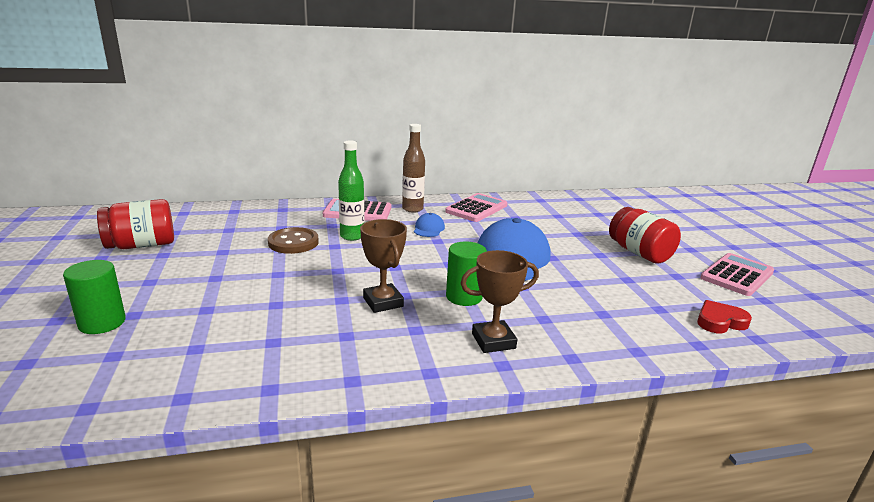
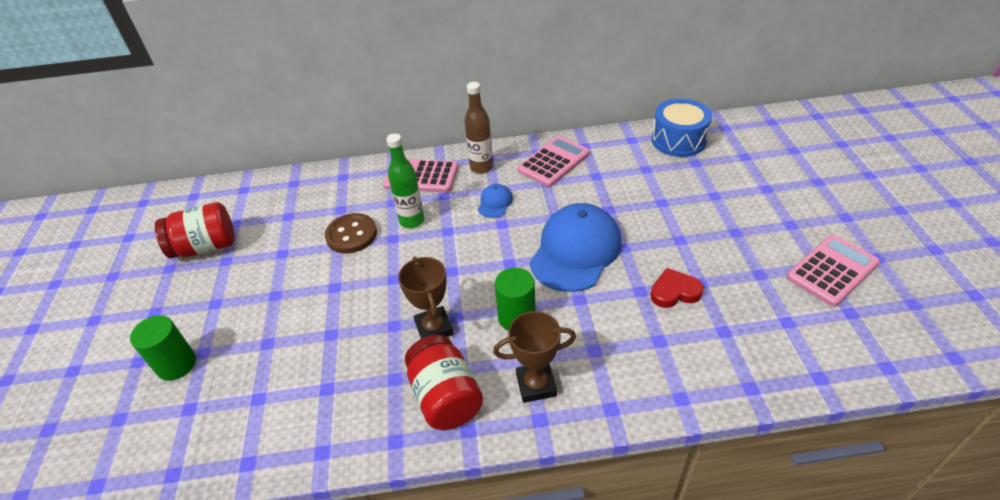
camera: 10 degrees right, 20 degrees up
(580, 202) = (678, 140): none -> blue drum
(639, 253) = (726, 235): red jar -> red jar (445, 397)
(720, 321) = (786, 351): red heart -> red heart (674, 292)

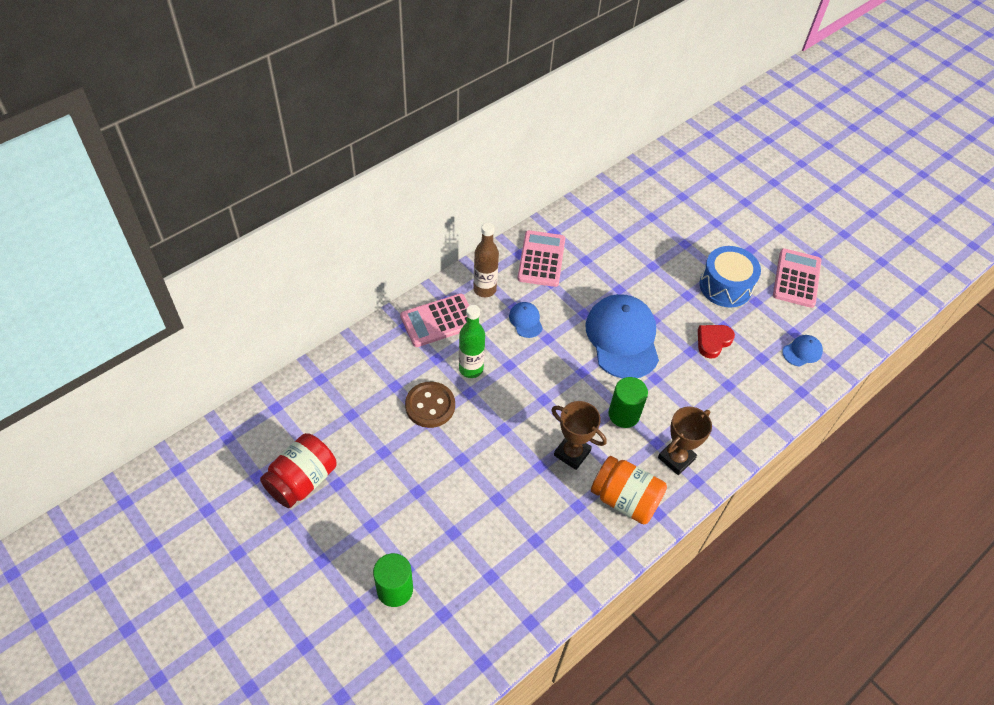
camera: 40 degrees left, 10 degrees up
(445, 397) = (625, 499): red jar -> orange jar
(678, 140) = (624, 198): blue drum -> blue drum (725, 286)
(783, 346) = (802, 351): none -> blue cap

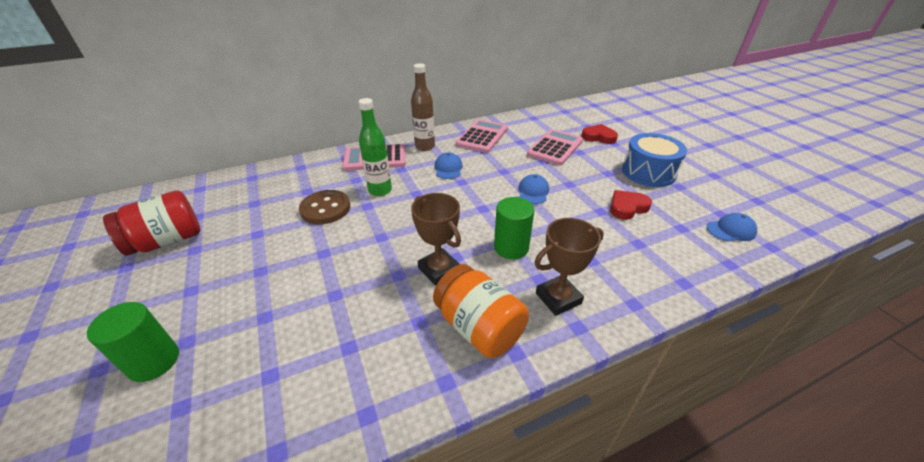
camera: 20 degrees right, 15 degrees down
(622, 338) = (533, 191): blue cap -> blue cap, size x0.44
(667, 235) = (598, 137): none -> red heart
(796, 278) = (725, 177): pink calculator -> pink calculator (555, 148)

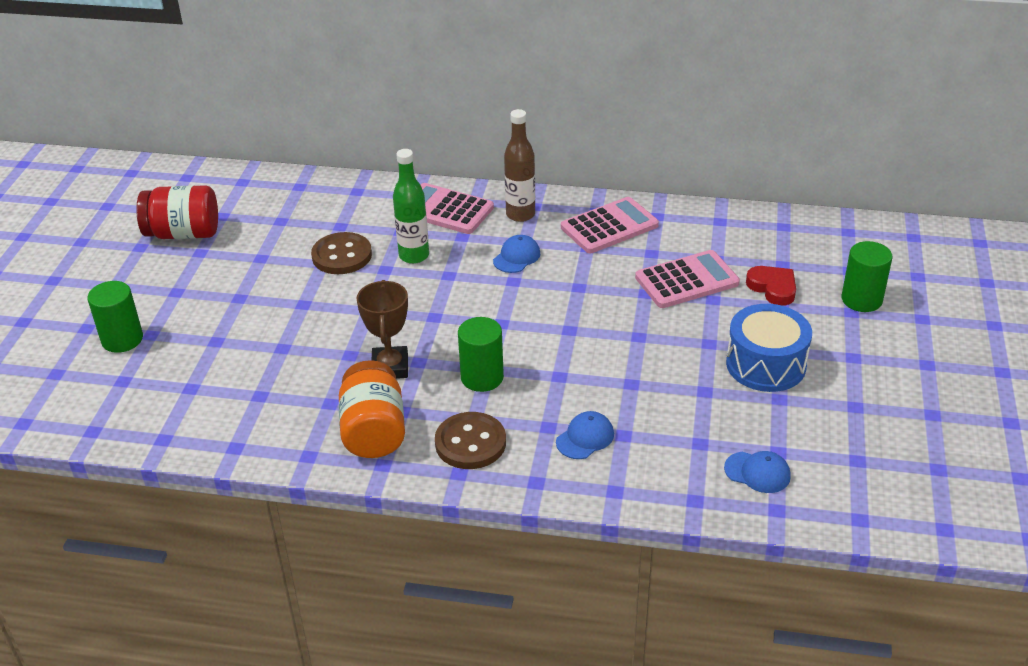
camera: 35 degrees right, 0 degrees up
(533, 191) = (582, 327): blue cap -> blue cap (585, 438)
(558, 298) = (470, 443): brown trophy -> brown button
(627, 207) = (669, 393): red heart -> none
(642, 128) = (861, 300): none -> green cylinder

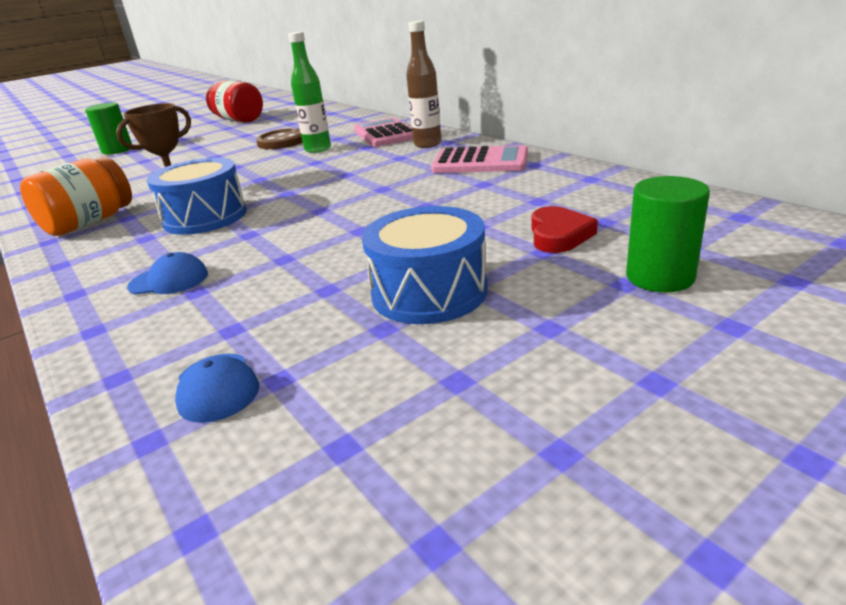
camera: 45 degrees right, 10 degrees down
(470, 443) = (108, 250): brown button -> none
(482, 377) = (205, 217): green cylinder -> blue drum
(516, 257) = (377, 163): blue cap -> none
(687, 280) = (479, 207): pink calculator -> none

